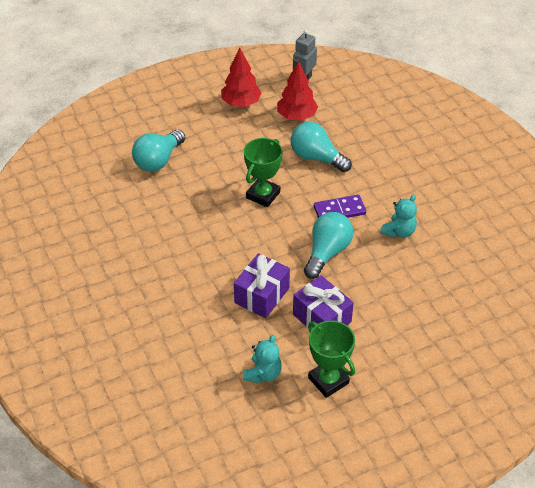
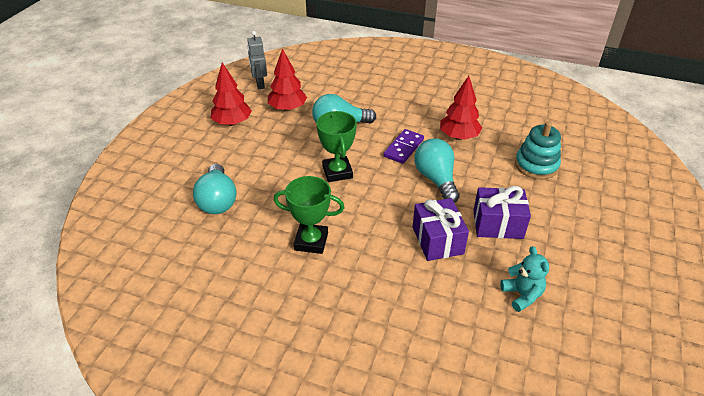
camera: 45 degrees left, 5 degrees down
(328, 380) = (565, 262): green trophy -> green trophy (311, 241)
(399, 232) = (458, 136): turquoise teddy bear -> red tree
(426, 300) = (536, 165): none -> turquoise stacking toy

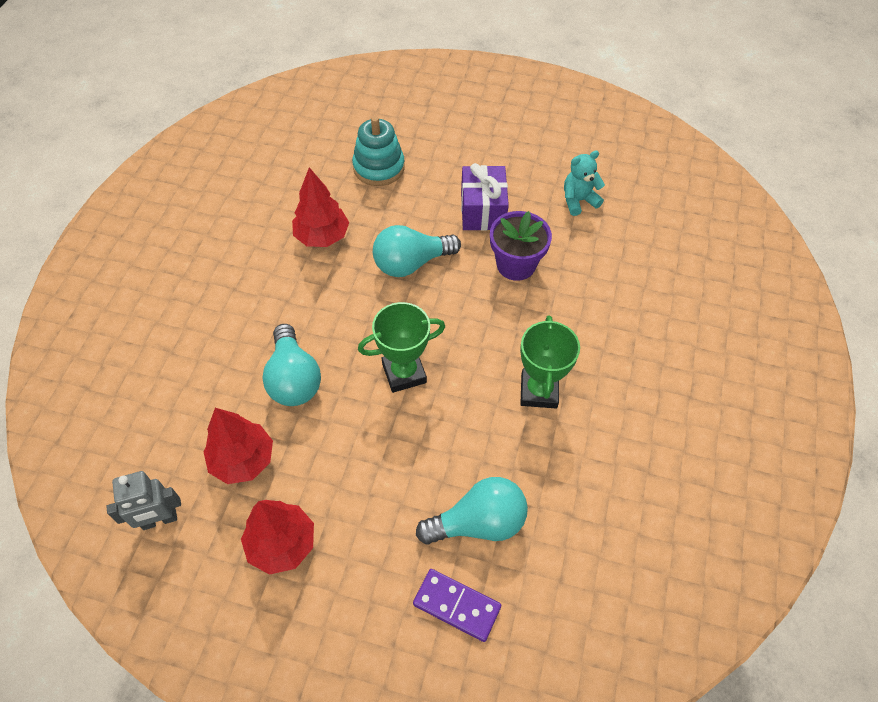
camera: 95 degrees left, 15 degrees up
(403, 148) = (348, 297): purple domino -> purple domino (457, 605)
(437, 240) = (516, 264): purple gift -> purple flower pot

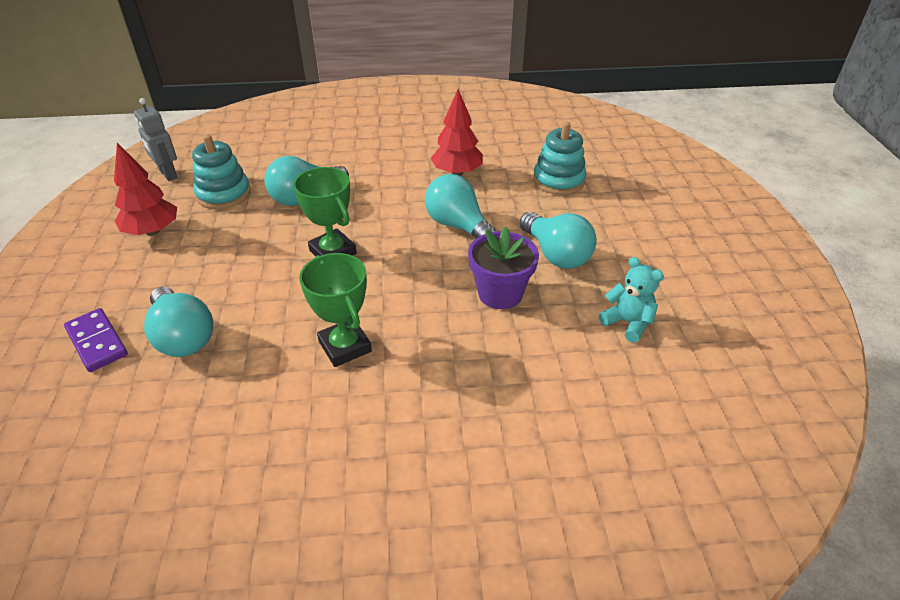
camera: 70 degrees right, 15 degrees down
(243, 460) = (223, 194): red tree -> turquoise stacking toy
(457, 605) = (97, 342): purple domino -> purple domino turned 45 degrees counterclockwise
(482, 210) = (556, 254): purple gift -> turquoise light bulb
(539, 391) = (345, 346): green trophy -> green trophy turned 75 degrees clockwise

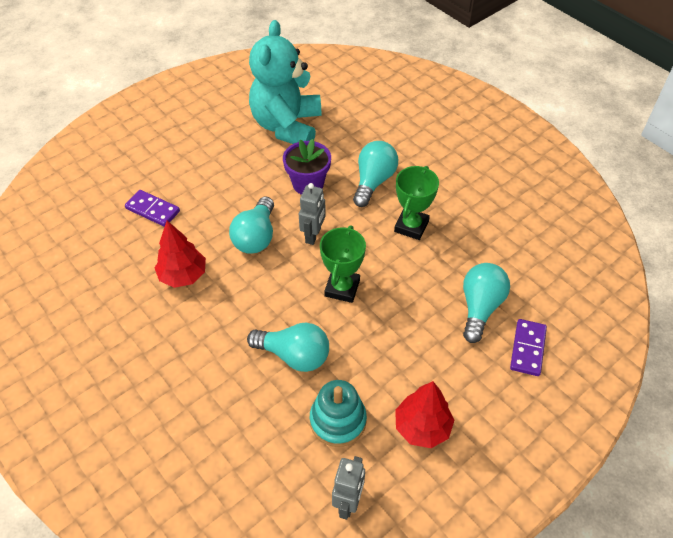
camera: 125 degrees left, 10 degrees up
(419, 263) = (313, 235): none -> grey robot
(556, 254) = (248, 176): turquoise light bulb -> turquoise light bulb (373, 181)
(558, 180) = (152, 210): turquoise stacking toy -> purple domino
(627, 323) = (287, 126): turquoise teddy bear -> turquoise teddy bear, size x2.33

